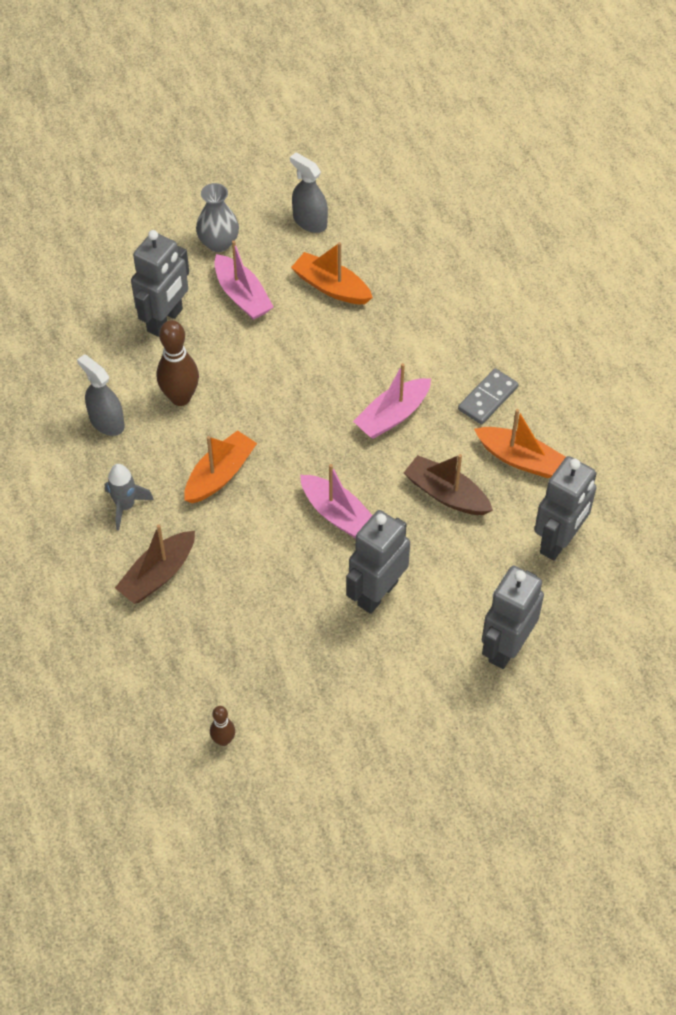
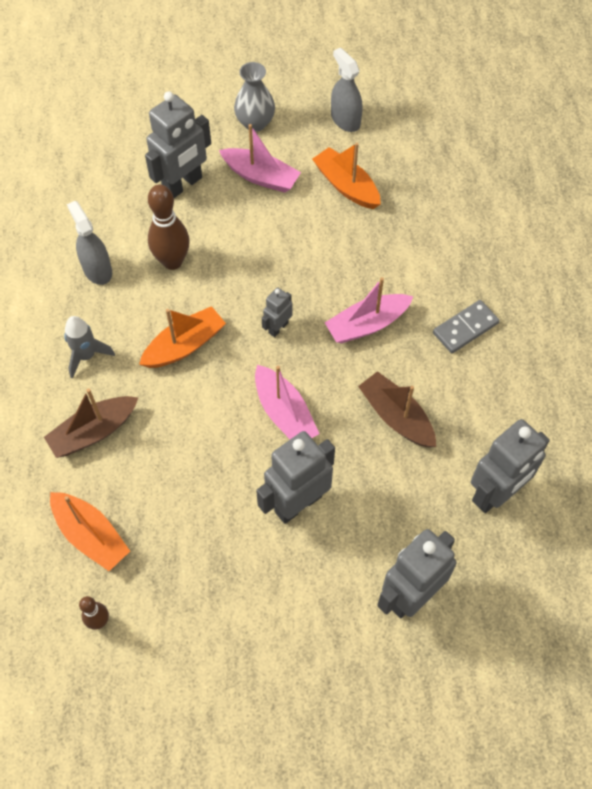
camera: 15 degrees right, 5 degrees up
(242, 296) = (261, 177): pink boat -> pink boat turned 45 degrees counterclockwise
(307, 437) = (278, 328): none -> grey robot
(519, 459) = (479, 397): orange boat -> orange boat (91, 535)

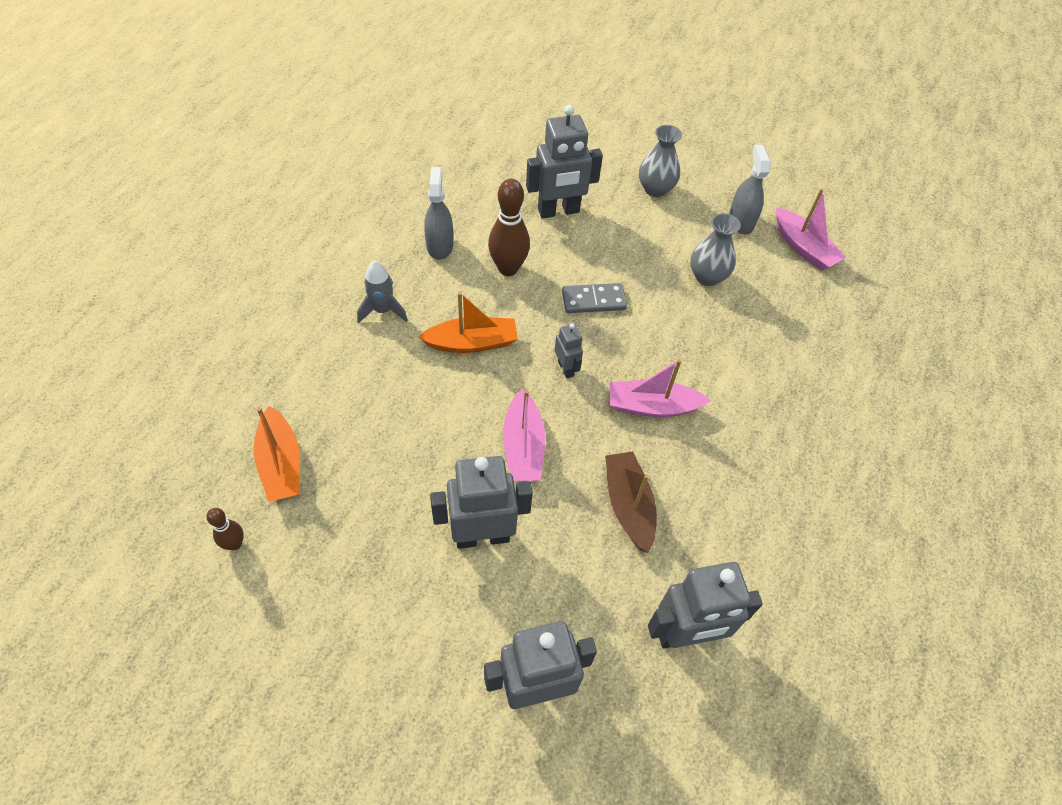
camera: 25 degrees right, 5 degrees down
(93, 432) = (345, 376): brown boat -> none
(261, 177) = (632, 235): pink boat -> pink boat (803, 248)
(278, 328) = (566, 368): grey robot -> grey robot turned 90 degrees clockwise
(346, 186) = (707, 276): orange boat -> grey vase
(465, 328) = (748, 457): grey domino -> grey domino (593, 300)

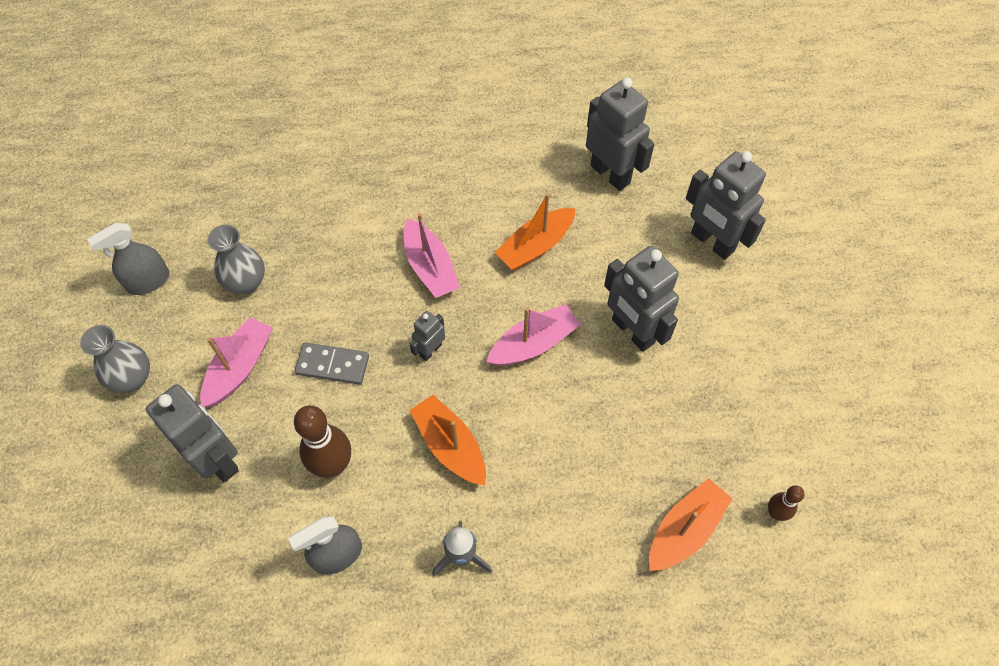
camera: 115 degrees left, 5 degrees up
(593, 300) = (332, 365): grey domino -> grey domino turned 45 degrees counterclockwise
(628, 505) = (535, 246): brown boat -> orange boat
(803, 248) = (162, 218): pink boat -> pink boat (240, 367)

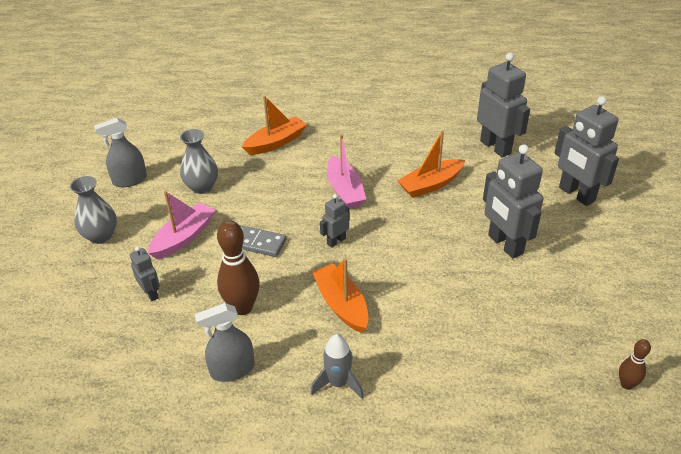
camera: 10 degrees right, 20 degrees down
(217, 459) = (151, 293): grey robot -> grey robot, size x0.51
(533, 343) = (421, 245): pink boat -> none
(685, 530) = (541, 387): orange boat -> orange boat (276, 142)

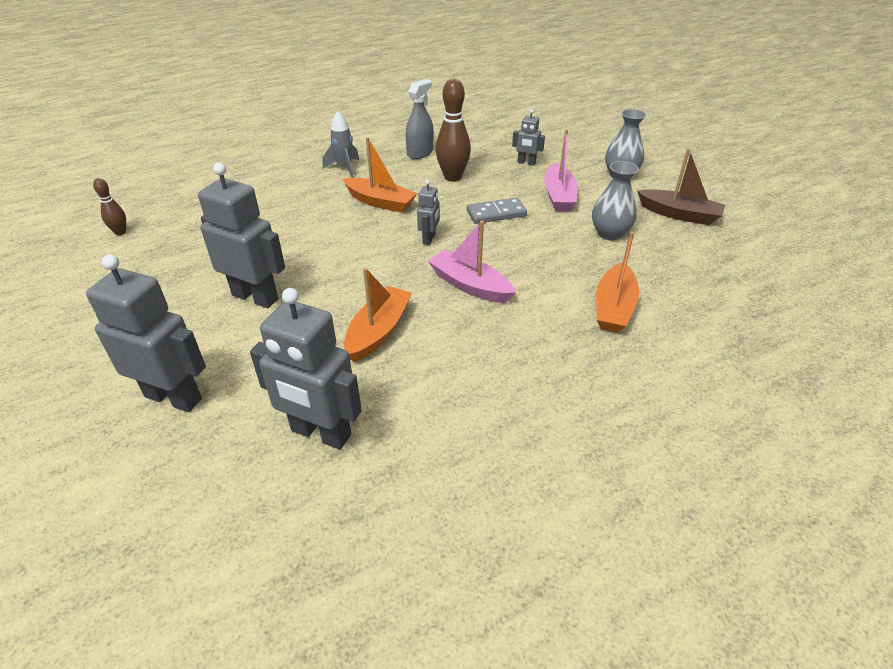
camera: 145 degrees right, 0 degrees up
(130, 180) = (679, 214): grey spray bottle -> brown boat

